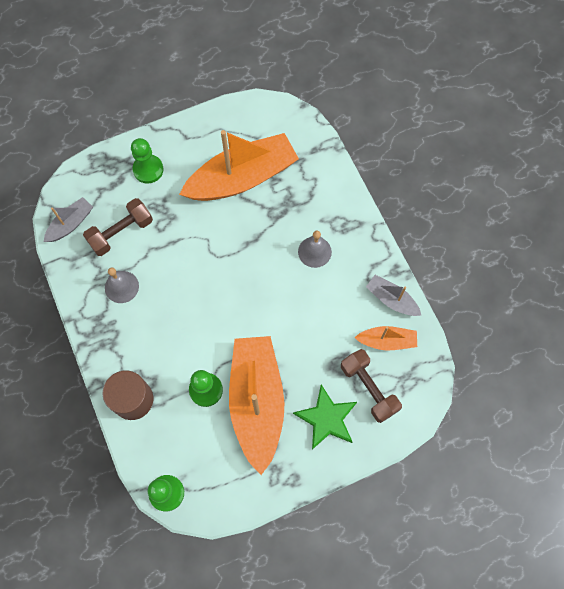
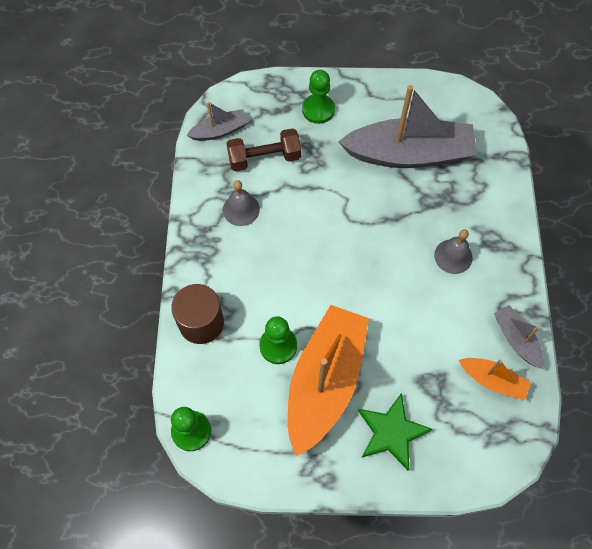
camera: 25 degrees right, 5 degrees down
(242, 178) = (409, 154): orange boat -> grey boat
(369, 388) = (451, 421): brown dumbbell -> none

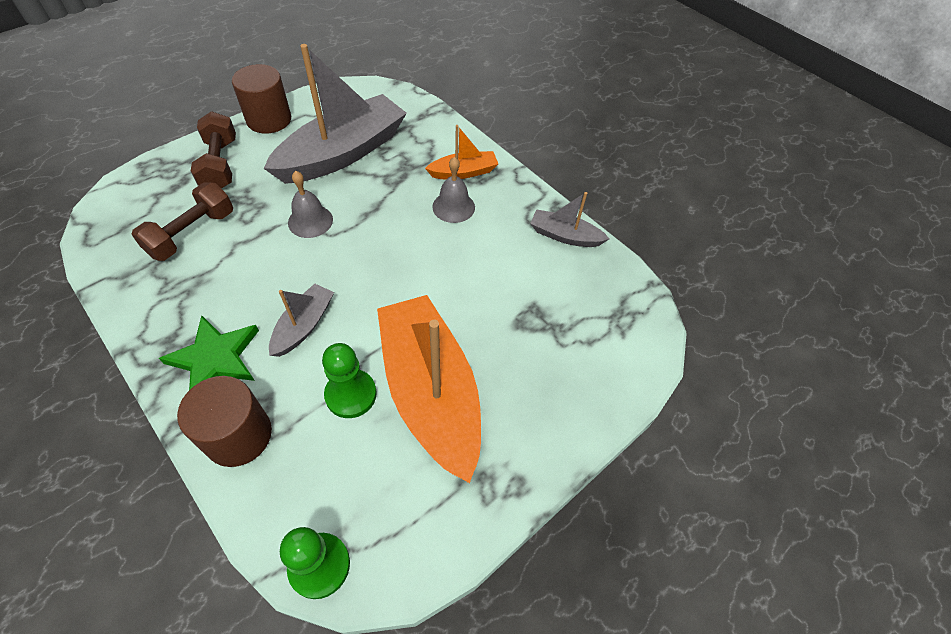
camera: 45 degrees left, 10 degrees down
(220, 131) = (117, 237): grey boat -> grey boat (304, 325)
(241, 209) = (200, 294): grey bell -> grey bell (310, 221)
(318, 110) = (220, 164): green pawn -> brown dumbbell
(378, 88) = (269, 119): none -> brown cylinder
(391, 432) = (535, 389): green star -> green star (215, 358)
(493, 380) = (577, 280): orange boat -> orange boat (463, 172)

